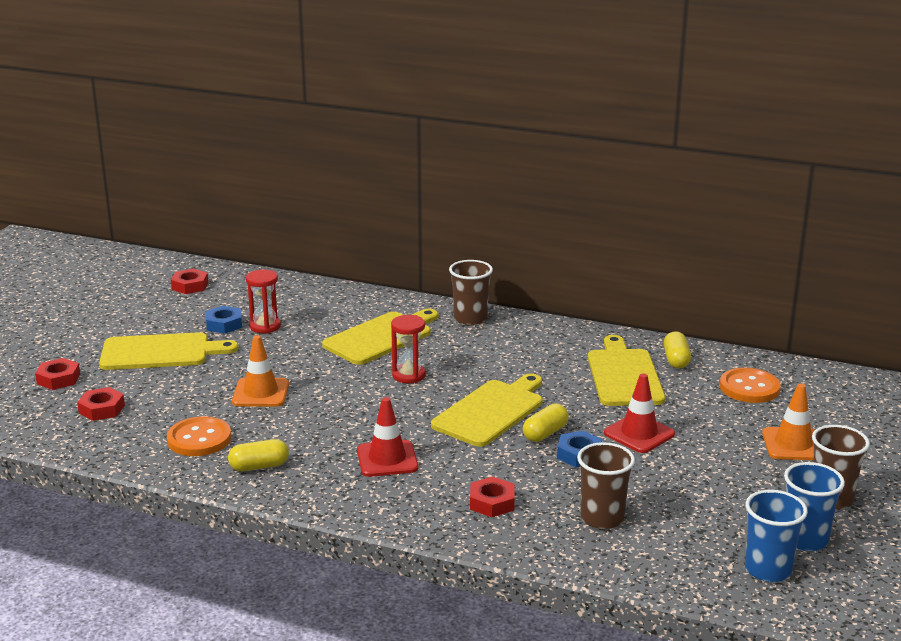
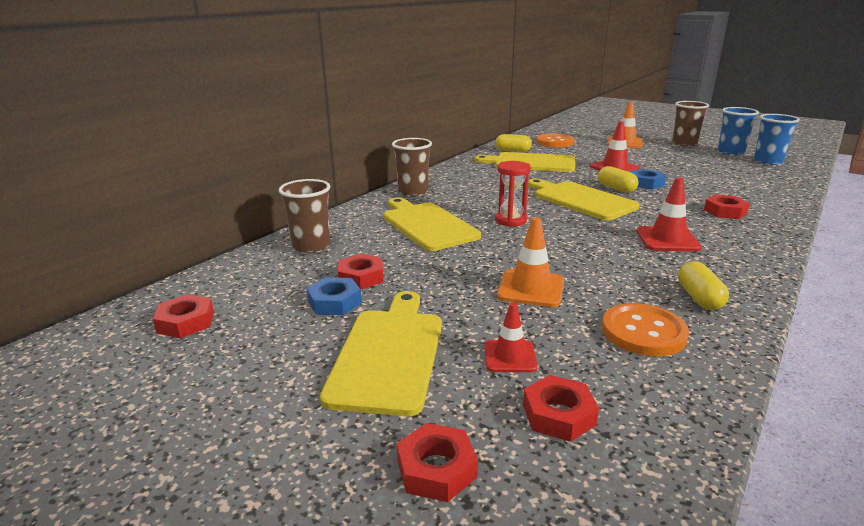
camera: 75 degrees left, 0 degrees up
(161, 391) = (510, 356): none -> red traffic cone
(265, 326) = (361, 277): red hourglass -> red nut
(602, 518) = (731, 186): brown cup -> brown cup (311, 246)

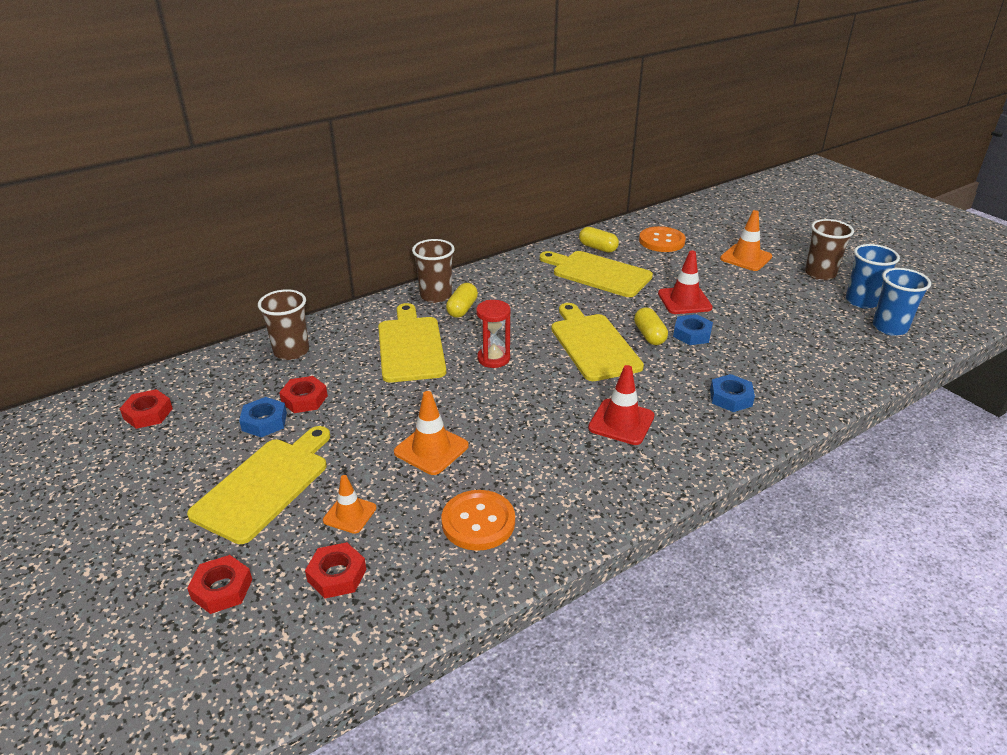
camera: 20 degrees right, 10 degrees up
(510, 356) = (350, 514): red traffic cone -> orange traffic cone
(699, 298) = (568, 500): yellow capsule -> yellow capsule (462, 309)
(725, 211) = (730, 398): red nut -> blue nut

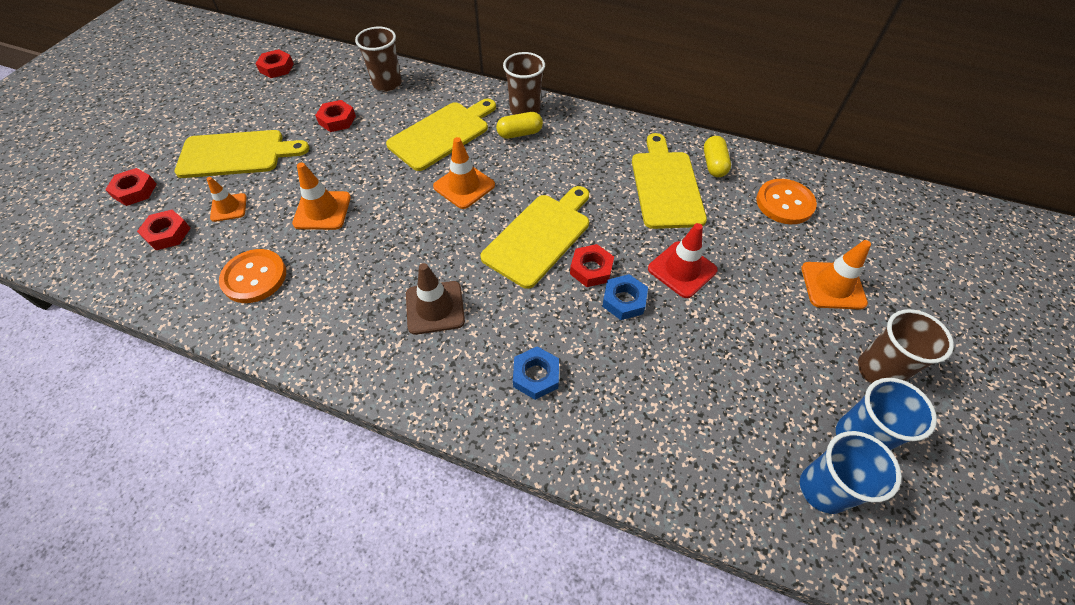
camera: 55 degrees right, 20 degrees up
(264, 422) = (300, 117): blue nut -> none
(493, 358) = (464, 186): red hourglass -> orange traffic cone
(621, 422) = (435, 307): red traffic cone -> brown traffic cone
(649, 335) = (591, 269): yellow capsule -> red nut

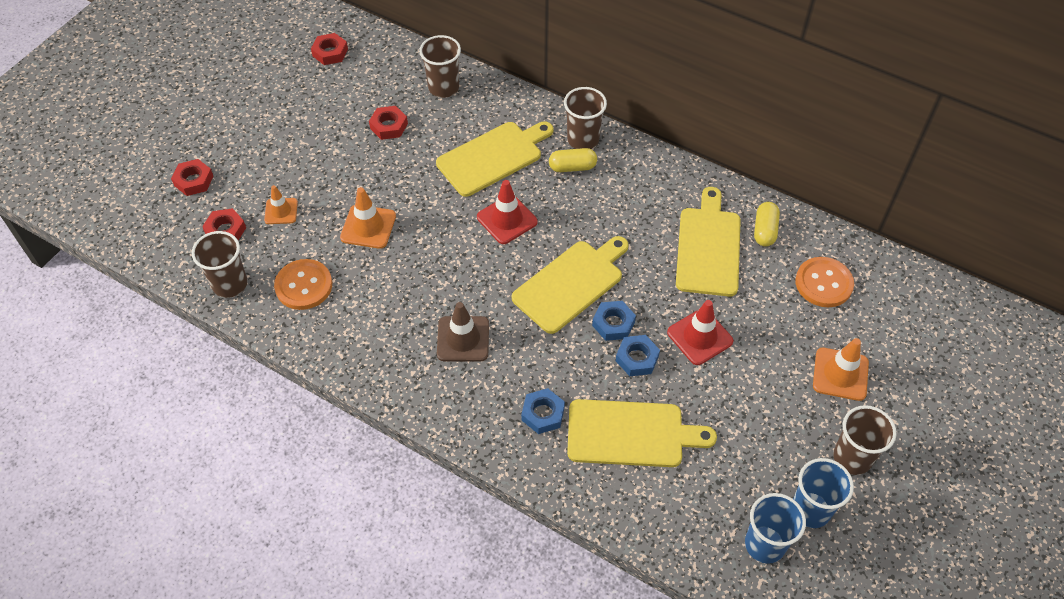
camera: 10 degrees right, 0 degrees up
(170, 287) = (230, 284): none -> brown cup
(236, 154) = (288, 153): yellow cutting board -> yellow cutting board (631, 434)
(464, 186) = (507, 219): orange traffic cone -> red traffic cone
(591, 269) = (613, 323): red nut -> blue nut

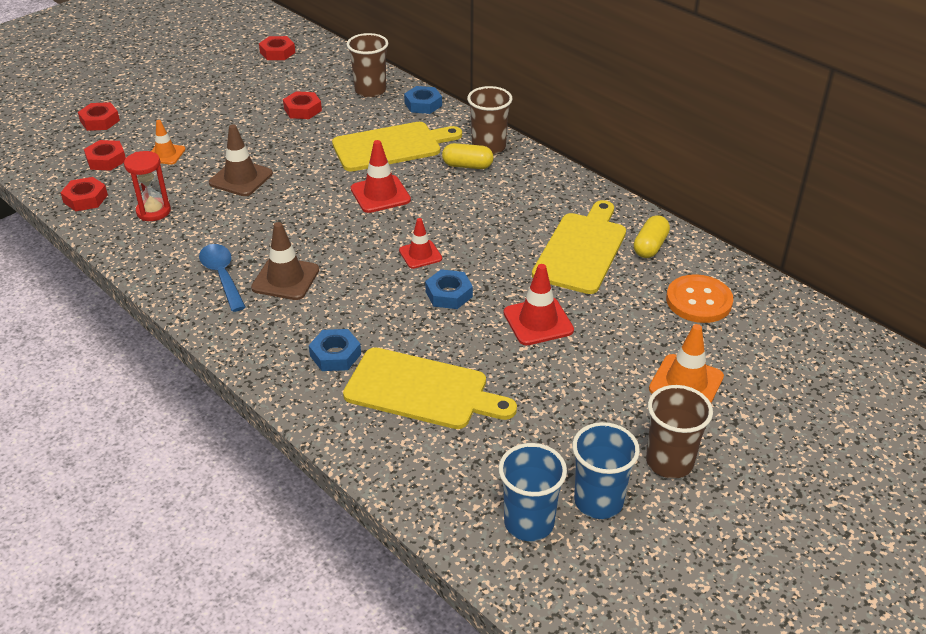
camera: 15 degrees right, 15 degrees down
(230, 284) = (85, 199): brown cup -> red nut
(304, 286) = (153, 211): orange button -> red hourglass
(368, 227) = (241, 178): orange traffic cone -> brown traffic cone
(404, 348) = (222, 276): none -> blue spoon
(571, 284) = (420, 254): yellow cutting board -> red traffic cone
(637, 358) = (460, 327): blue nut -> blue nut (423, 104)

